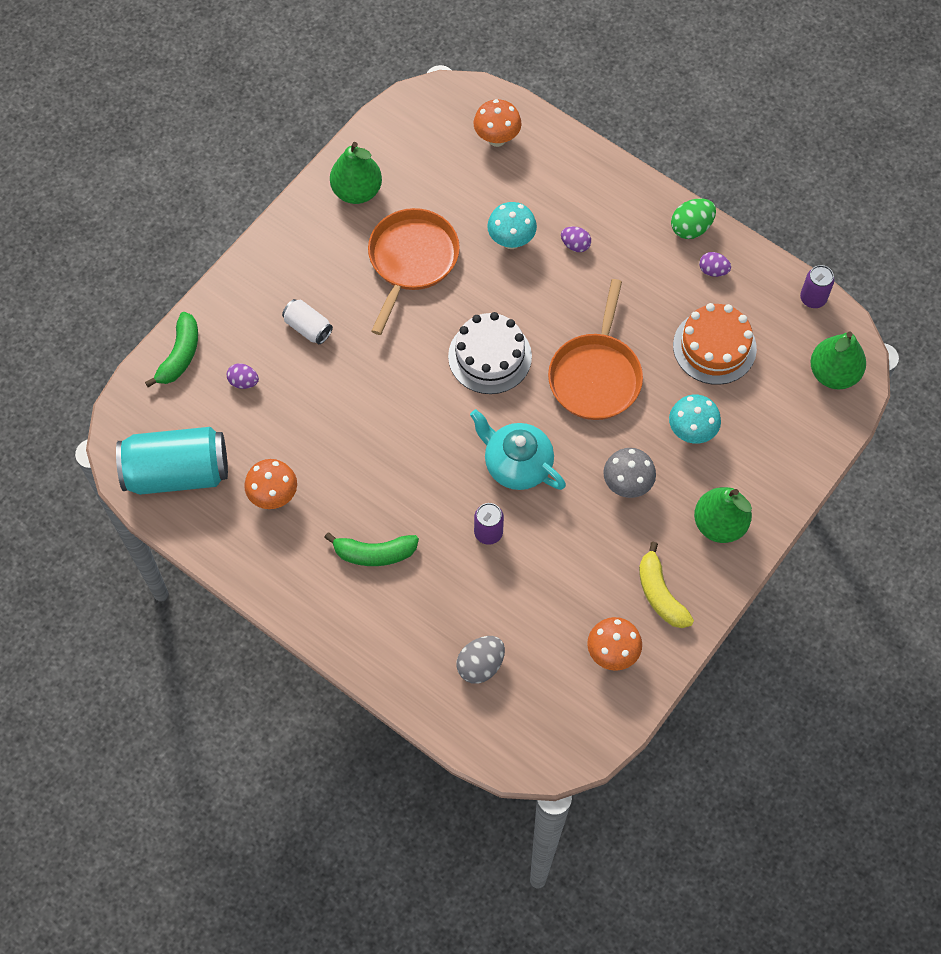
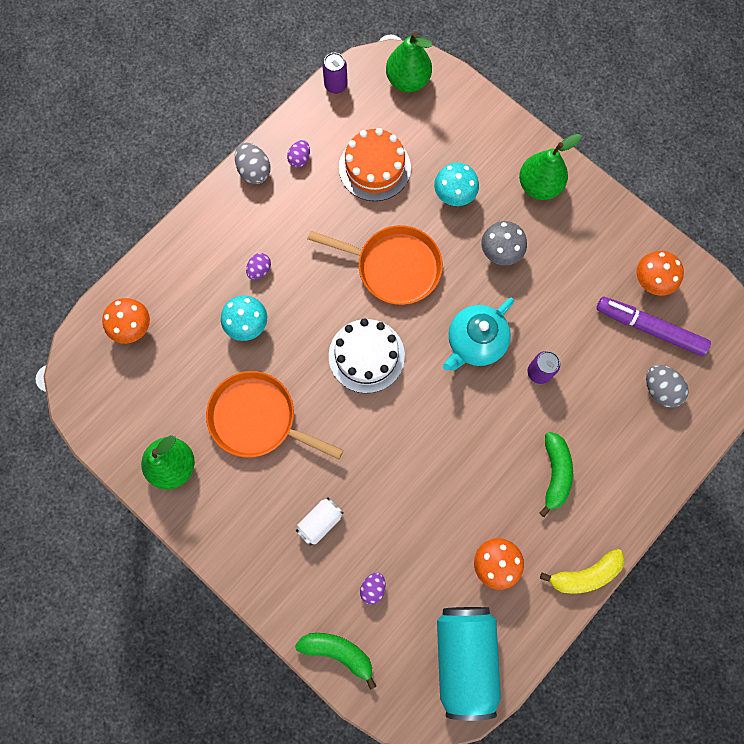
camera: 85 degrees left, 10 degrees up
(554, 653) = (649, 328): none -> purple marker
(660, 594) = (599, 239): yellow banana -> yellow banana (584, 574)
(691, 228) = (254, 171): green egg -> grey egg

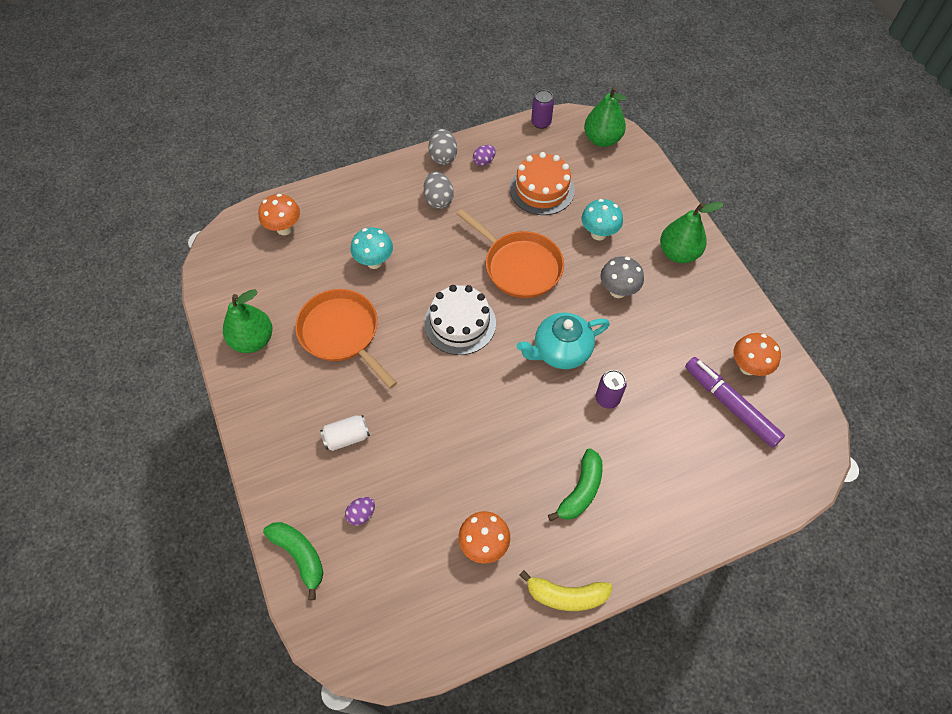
camera: 25 degrees right, 15 degrees down
(259, 270) = (407, 226): purple egg -> none
(465, 657) = (412, 617): turquoise can -> none
(660, 389) = (717, 461): grey egg -> grey egg (438, 200)

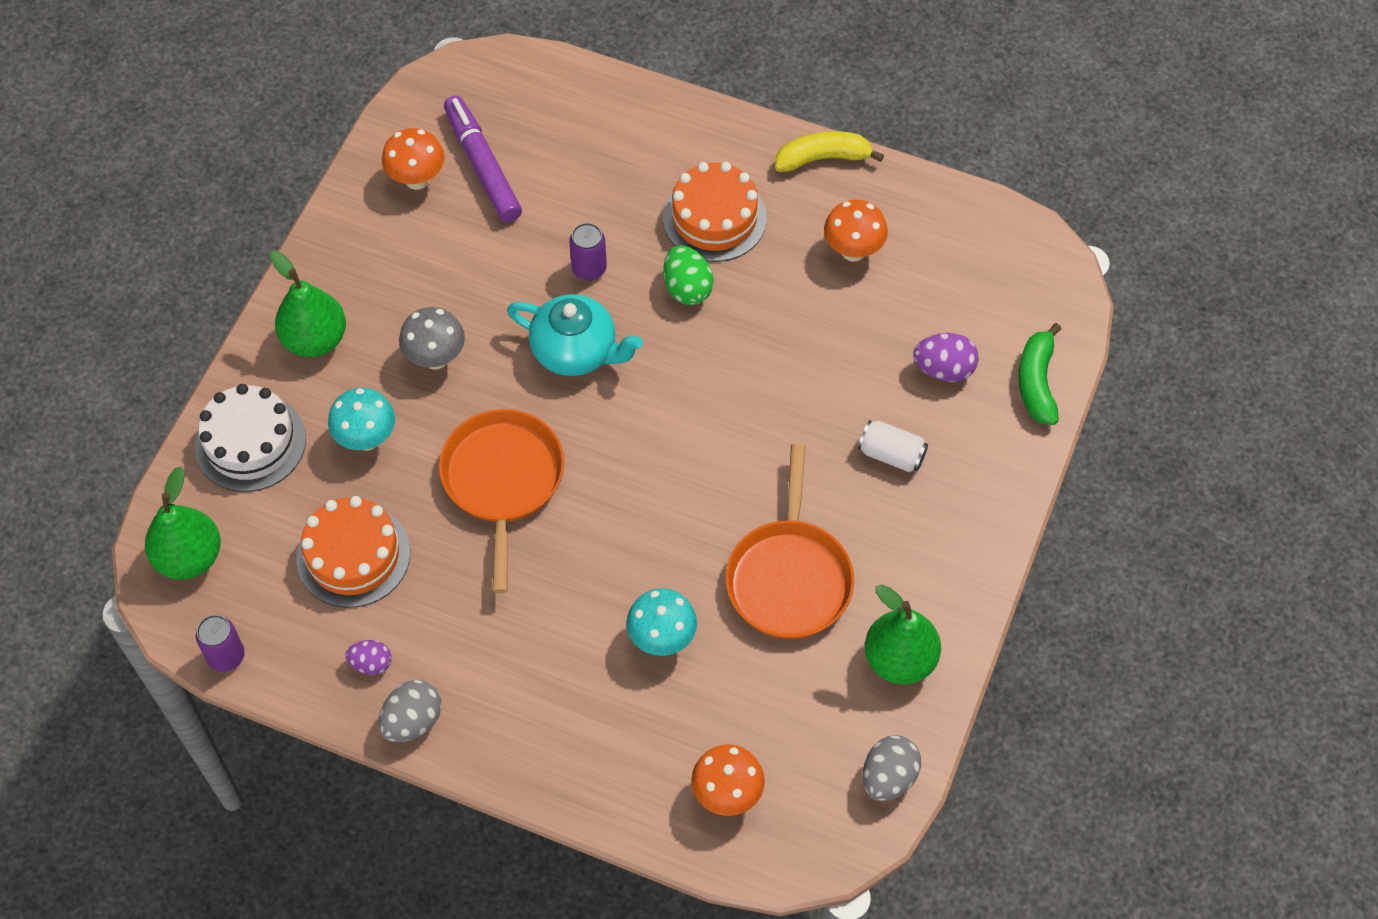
camera: 135 degrees left, 0 degrees up
(361, 514) = (944, 369): purple egg -> purple egg, size x1.53
(438, 200) = (492, 658): grey egg -> grey egg (888, 777)
(460, 323) = (646, 473): white cake -> white cake (250, 442)
(547, 434) = (687, 288): none -> green egg
(566, 595) = (823, 158): yellow banana -> yellow banana turned 60 degrees counterclockwise
(580, 491) = (714, 218): green banana -> orange cake
(730, 405) = (482, 166): purple marker -> purple marker turned 150 degrees clockwise

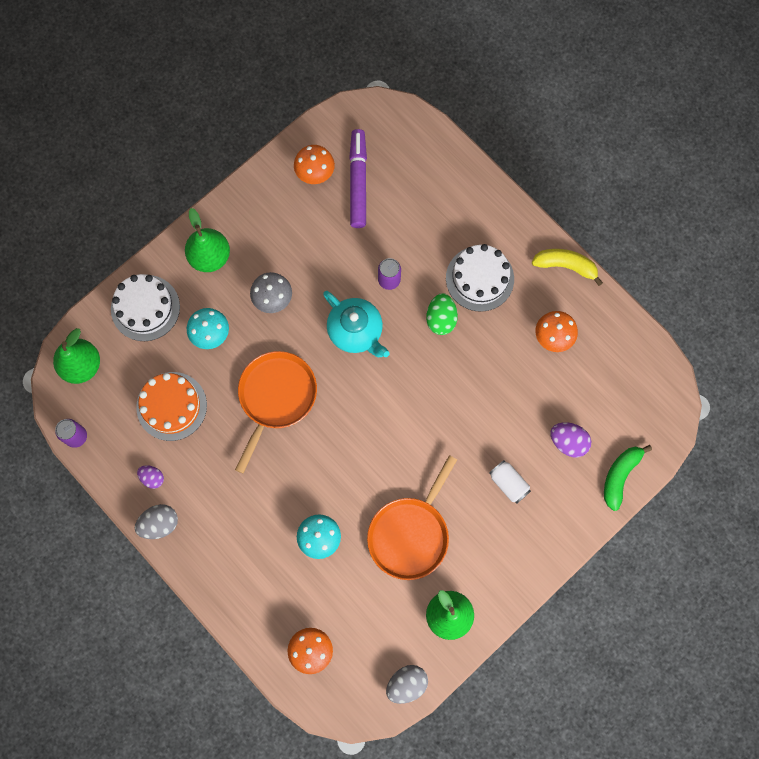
camera: 25 degrees right, 15 degrees up
(714, 218) = (479, 278): orange cake -> white cake

